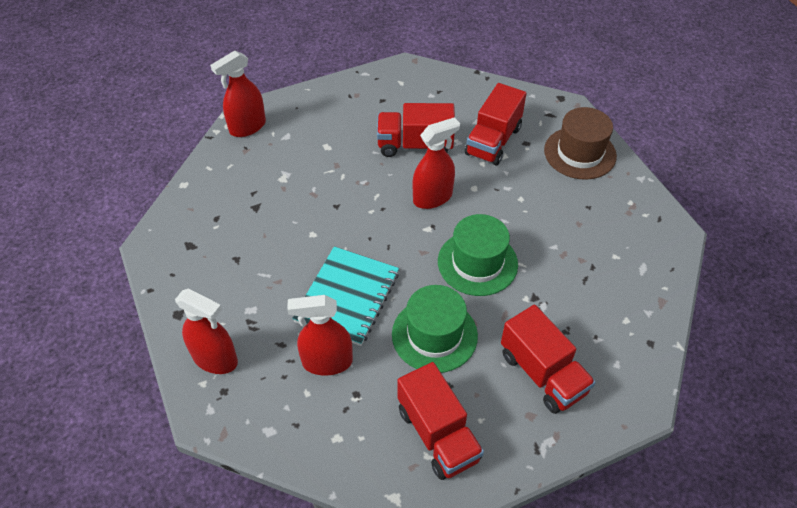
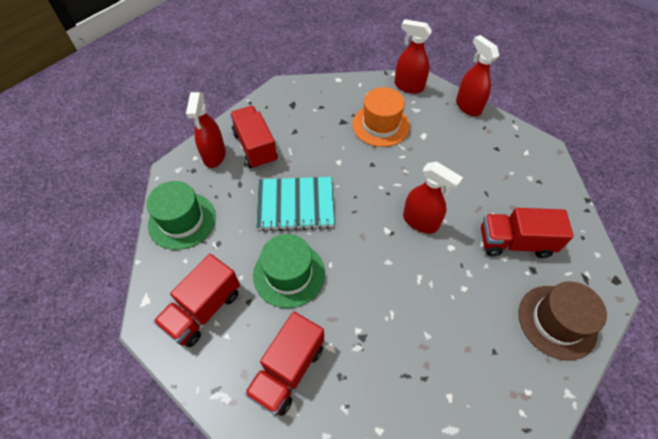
camera: 65 degrees right, 5 degrees up
(286, 175) = (380, 125): none -> orange hat
(327, 362) = (236, 215): red spray bottle -> red spray bottle (468, 106)
(415, 145) = (466, 188): red truck -> red truck (255, 147)
(477, 263) = (373, 279): green hat -> green hat (182, 220)

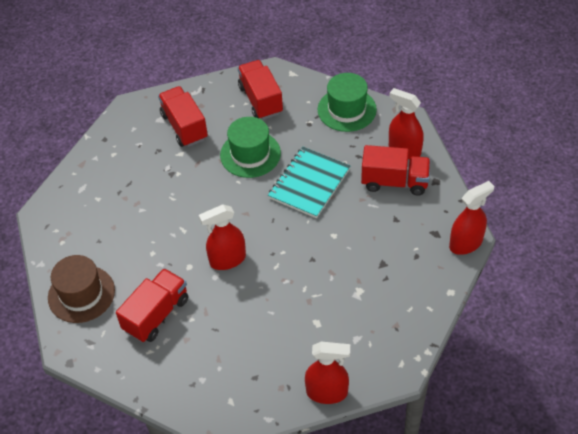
camera: 125 degrees right, 5 degrees down
(380, 125) = (356, 293): orange hat -> none
(408, 86) = (396, 353): red spray bottle -> red spray bottle (466, 243)

